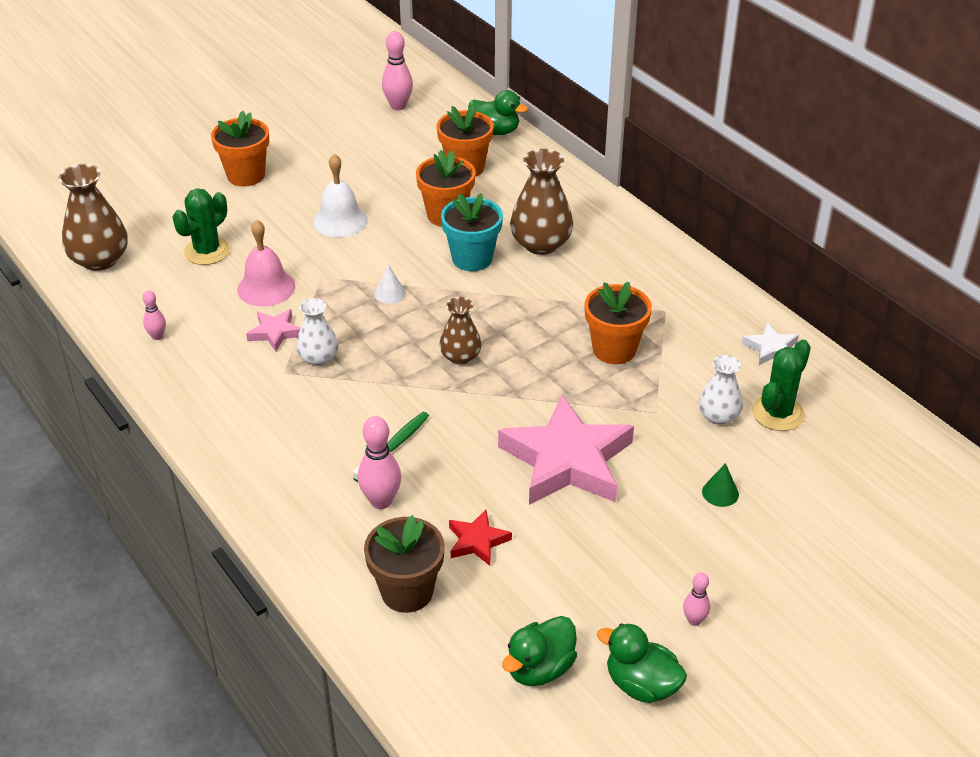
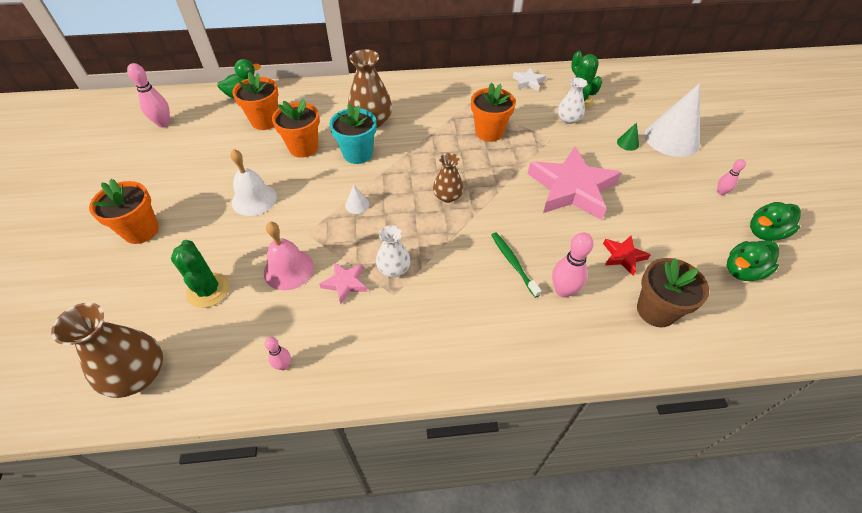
camera: 60 degrees left, 10 degrees up
(540, 668) = (742, 271): green duck -> green duck turned 75 degrees clockwise
(778, 540) = (671, 139): none -> white cone

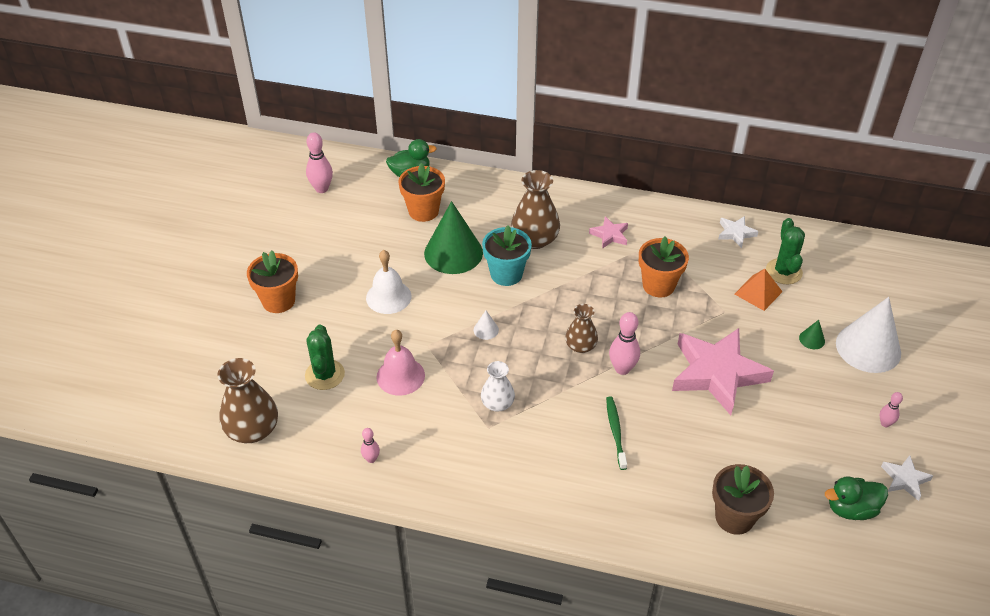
camera: 20 degrees right, 5 degrees down
(303, 148) = (453, 253): orange flower pot -> green cone
(345, 283) = (447, 404): pink star -> pink star (609, 235)
(563, 291) = (652, 472): pink bowling pin -> pink bowling pin (622, 369)
(568, 119) = (758, 293): white vase -> orange pyramid
(623, 256) = (732, 458): red star -> none
(765, 232) = (905, 479): green duck -> white star

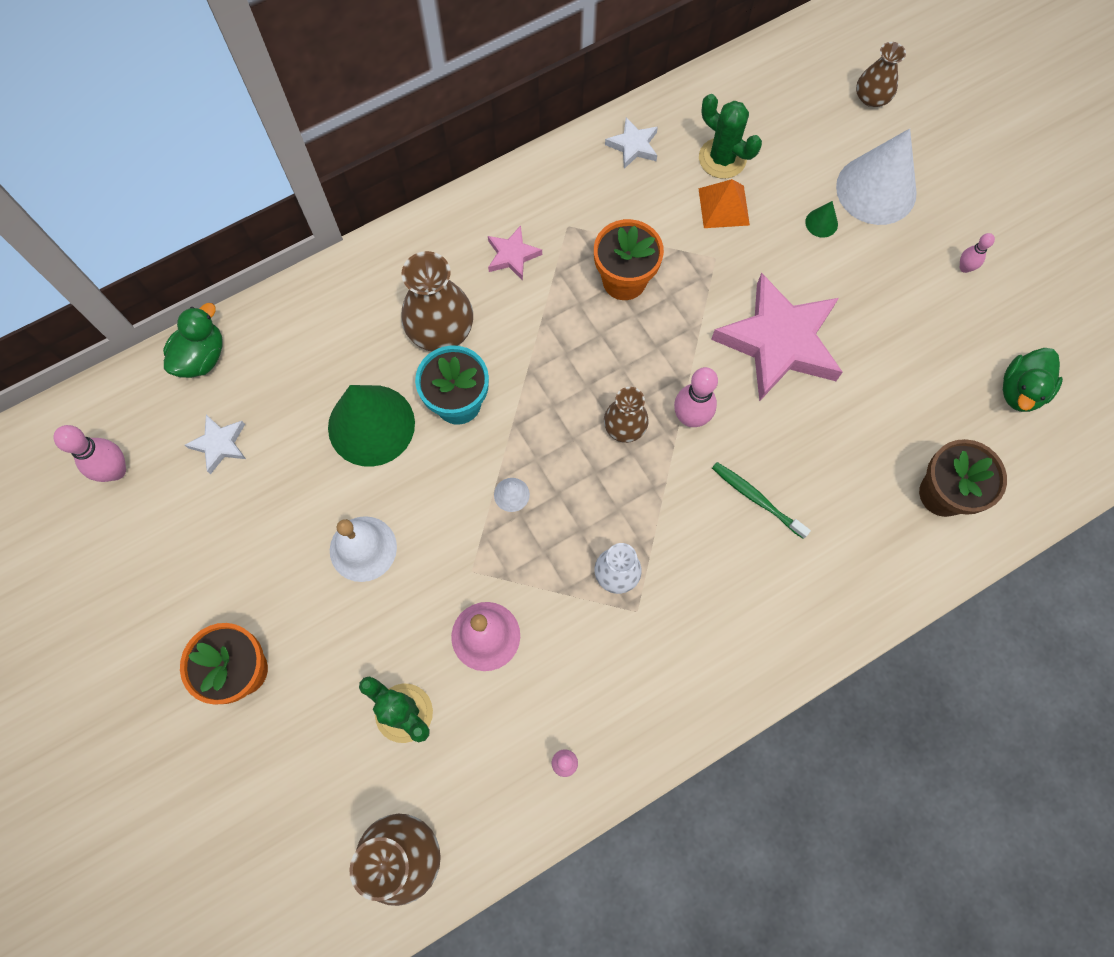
camera: 45 degrees left, 25 degrees up
(423, 211) = (276, 397): orange flower pot -> none
(905, 479) = (1032, 317): white star -> white star (220, 444)
(918, 304) = (871, 98): none -> brown vase

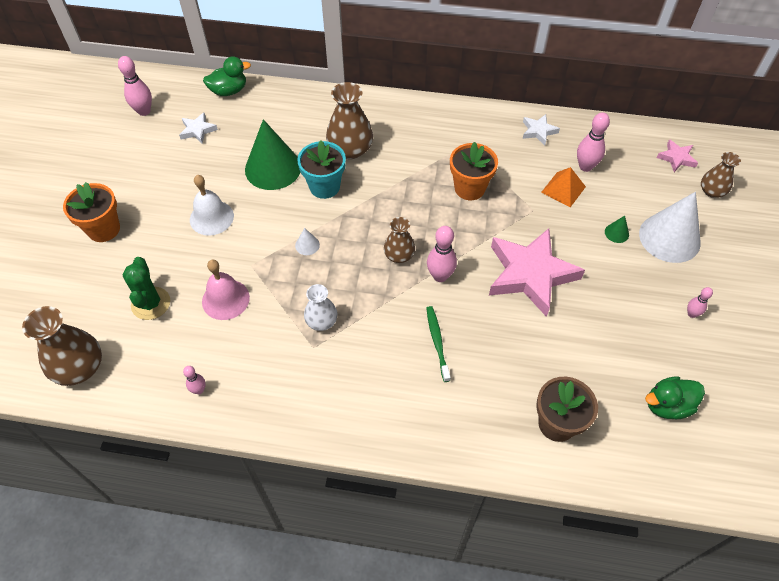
camera: 40 degrees right, 15 degrees down
(512, 255) = (421, 140): pink star -> pink star (676, 158)
(722, 158) = (585, 166): green cactus -> pink bowling pin

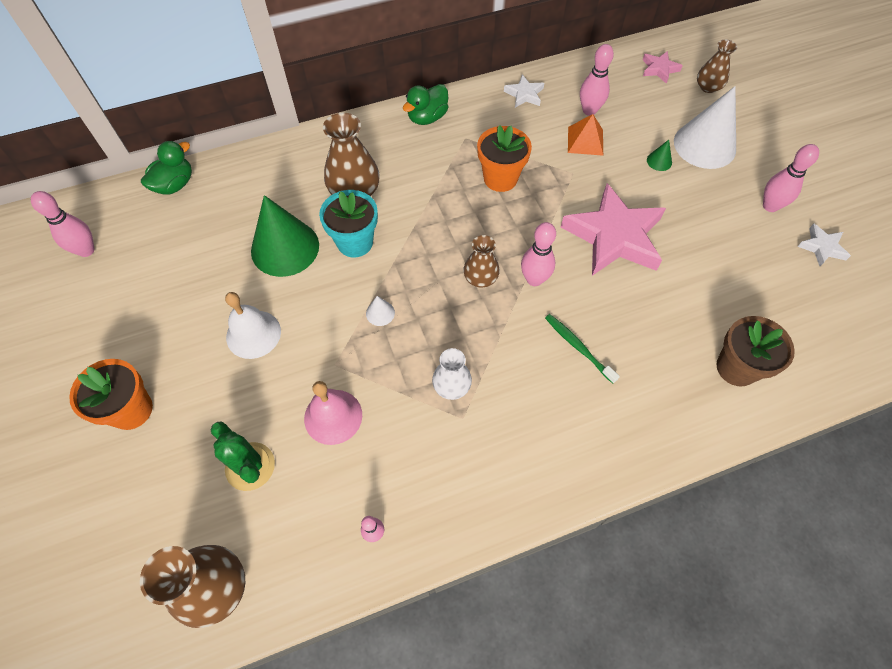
camera: 30 degrees left, 5 degrees up
(198, 130) = (168, 244): white star -> white star (822, 247)
(667, 405) = (810, 300): green duck -> green duck (427, 117)
(691, 314) = (770, 206): pink bowling pin -> pink bowling pin, size x1.74

